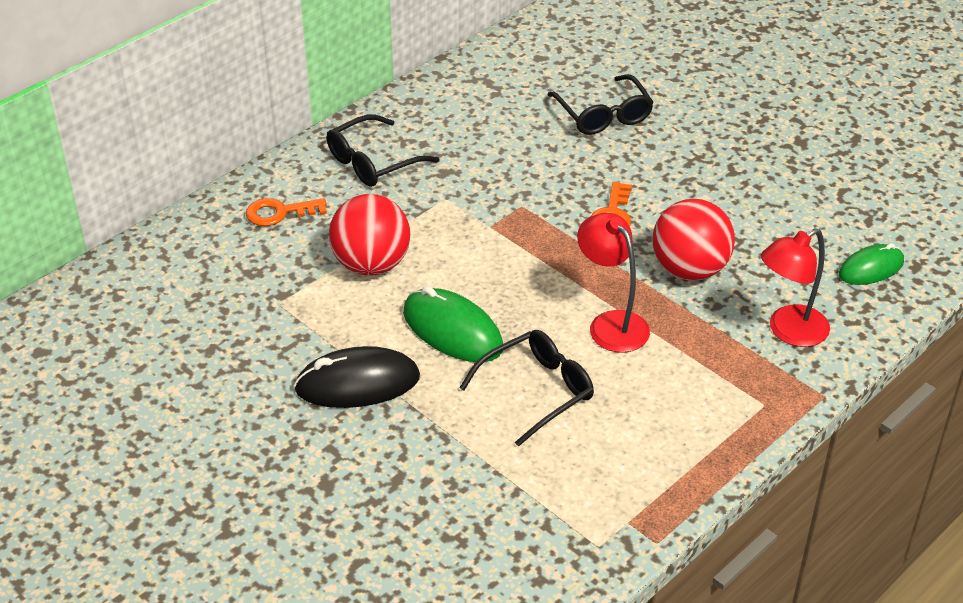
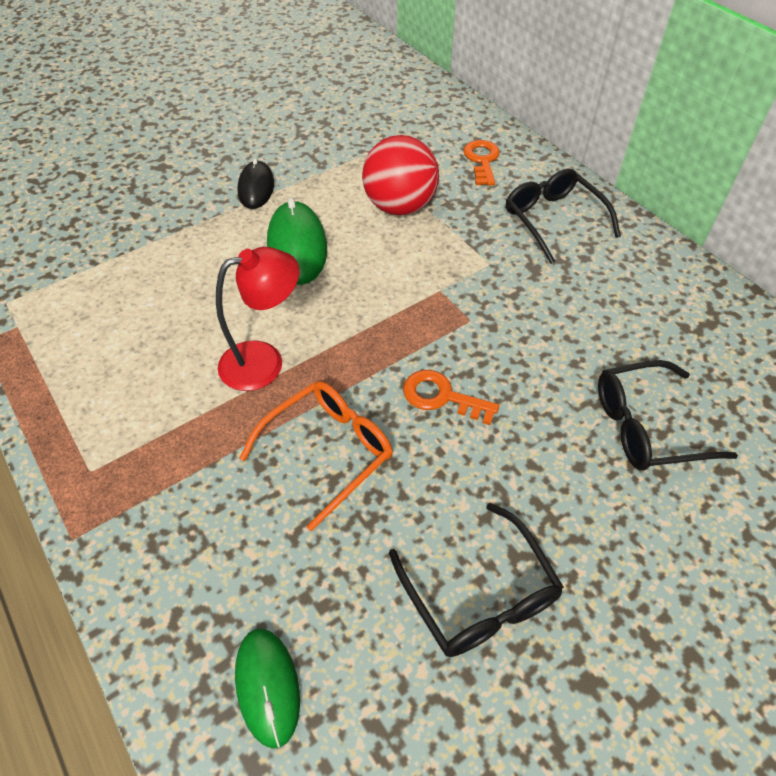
camera: 100 degrees right, 10 degrees up
(357, 383) = (256, 188): black mouse -> black mouse, size x0.65
(452, 330) = (297, 247): green mouse -> green mouse turned 60 degrees counterclockwise
(536, 391) = (197, 290): black glasses -> black glasses (479, 594)
(689, 269) = (327, 452): red ball -> orange glasses
(789, 331) = (187, 531): red lamp -> none

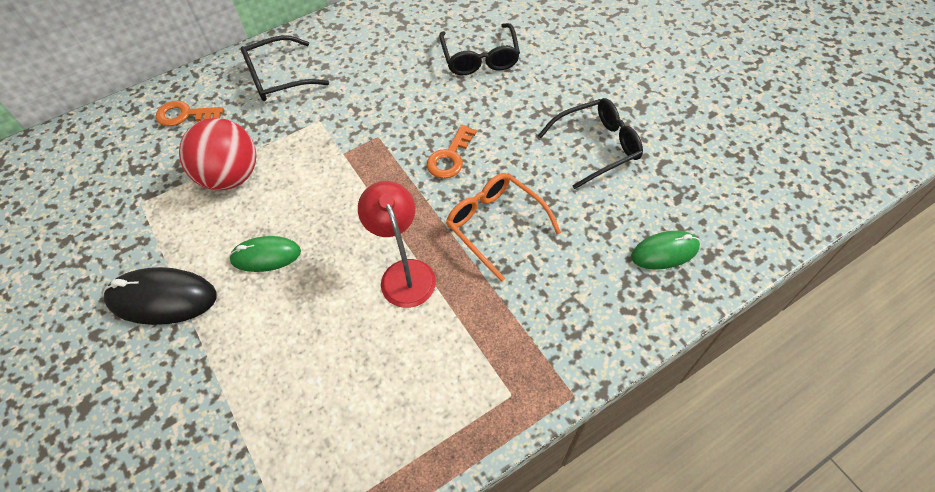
camera: 85 degrees left, 5 degrees up
(256, 188) = (162, 298): black mouse -> black mouse, size x1.53
(297, 247) = (266, 256): green mouse -> green mouse, size x0.65

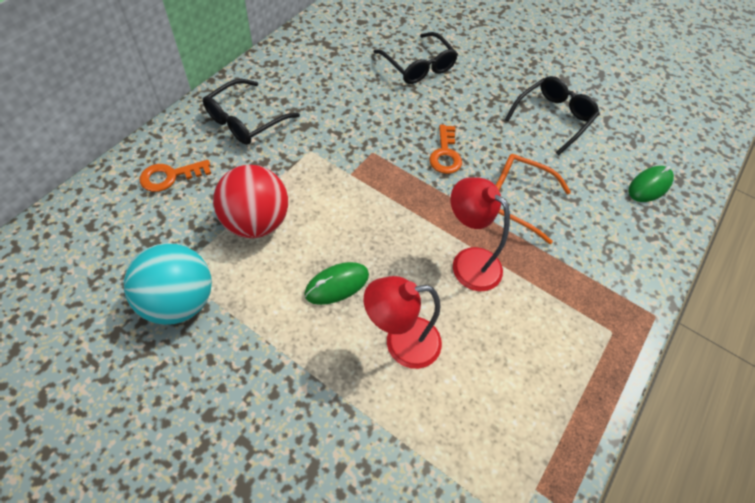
camera: 30 degrees left, 0 degrees up
(128, 228) = (180, 301): none -> turquoise ball
(162, 298) = (259, 356): black mouse -> none
(290, 330) = (401, 343): none -> red lamp

